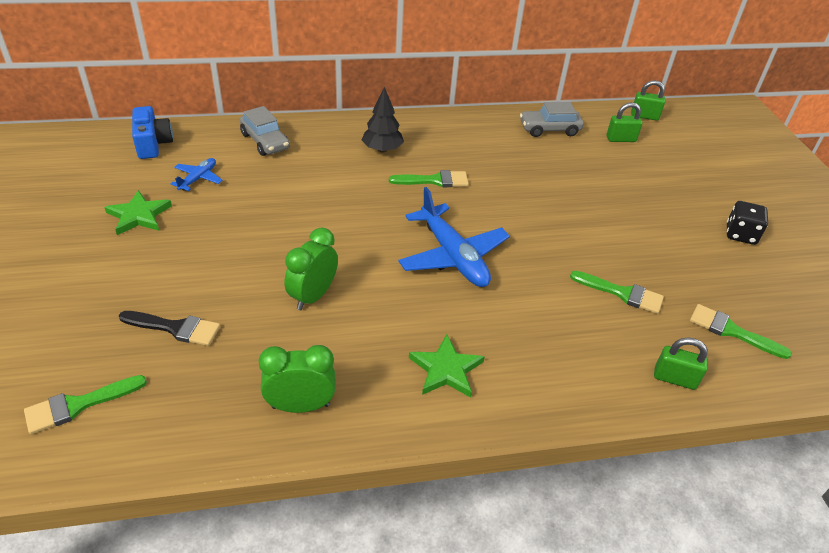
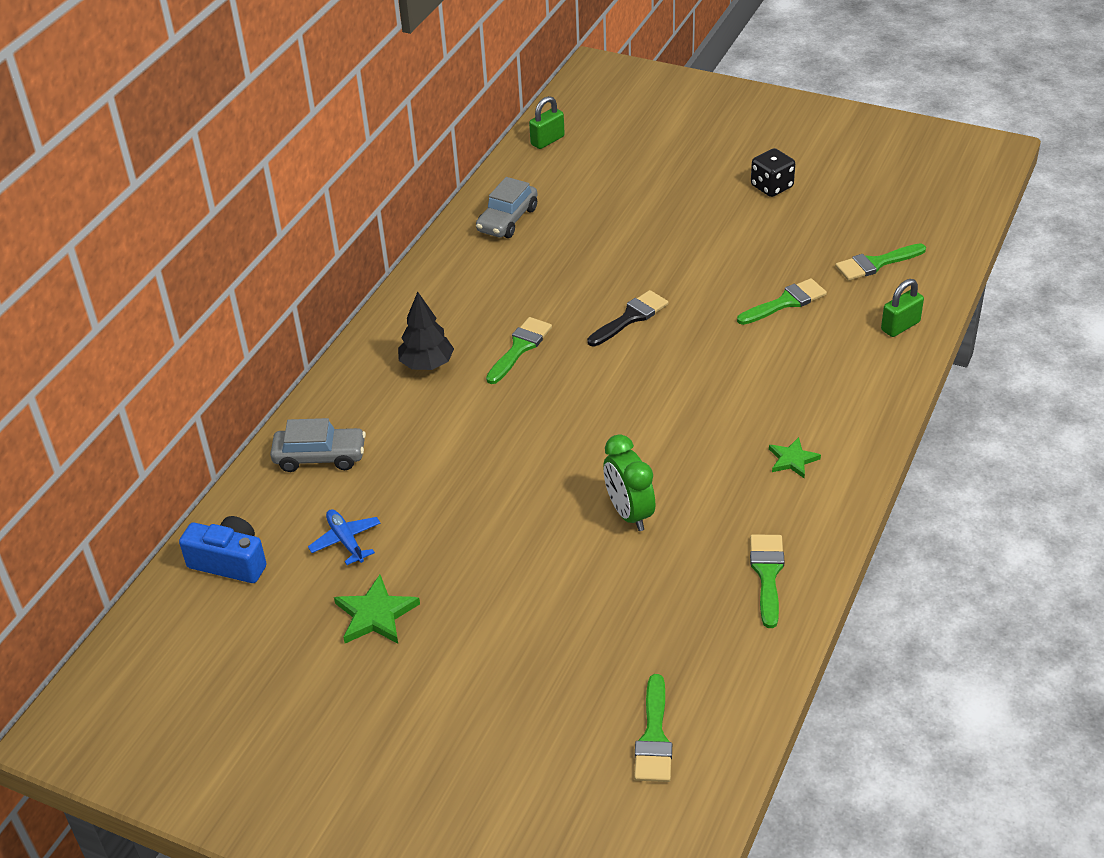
camera: 50 degrees left, 0 degrees up
(175, 328) = (597, 634): black brush -> black brush (630, 317)
(300, 406) = (767, 574): green clock -> green brush
(446, 369) = (792, 460): green star -> green star, size x0.66
(453, 256) = (650, 388): blue plane -> none
(621, 139) = (570, 179): green padlock -> none

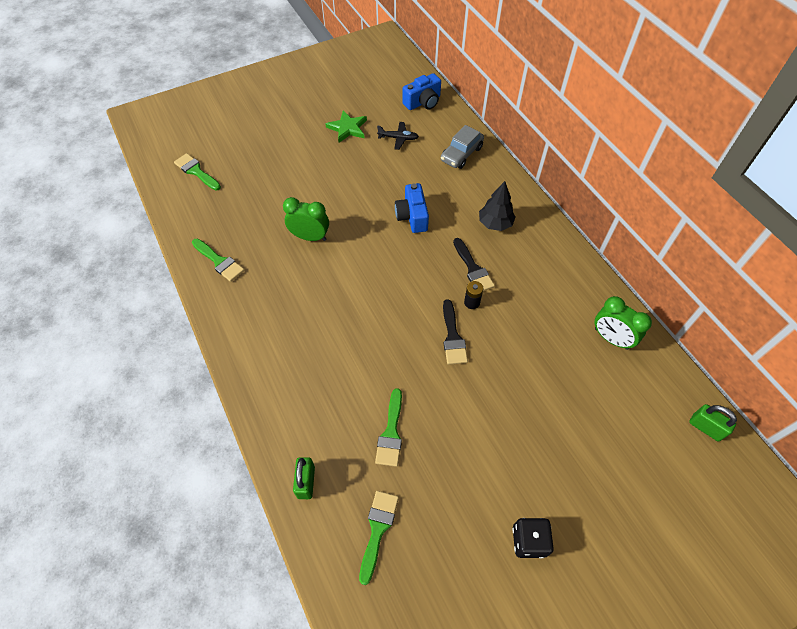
camera: 125 degrees right, 15 degrees up
(345, 541) = (398, 138): blue plane -> black plane
(490, 440) = (412, 216): none -> blue camera
(507, 220) = (611, 338): grey car -> green clock
(520, 348) = (473, 269): green brush -> black brush
(547, 140) = (705, 427): green padlock -> green padlock turned 45 degrees counterclockwise
(569, 326) = (472, 302): none -> black battery
(792, 460) = (269, 327): green star -> none

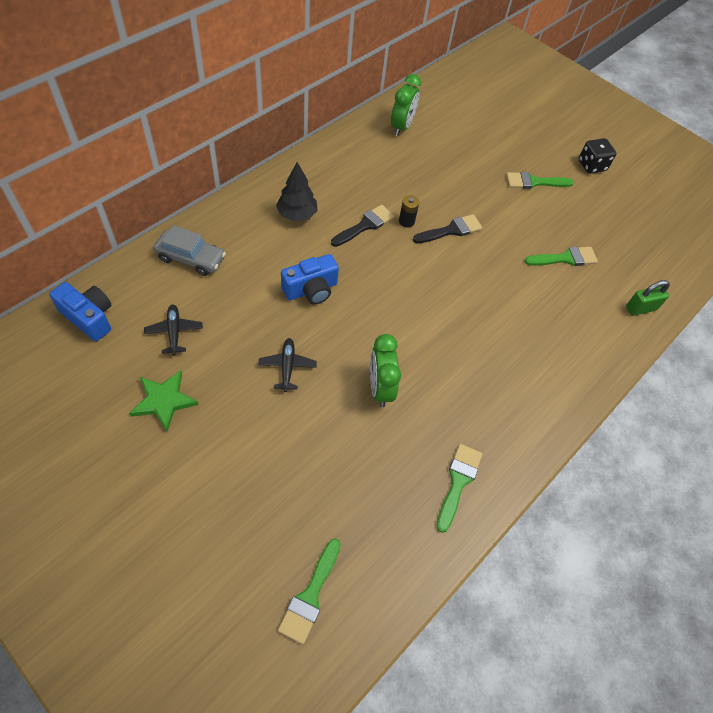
camera: 115 degrees left, 0 degrees up
(349, 189) = (287, 366): none -> black plane
(378, 529) = (642, 251): green brush -> green brush (534, 182)
(705, 427) = (454, 79): green padlock -> none

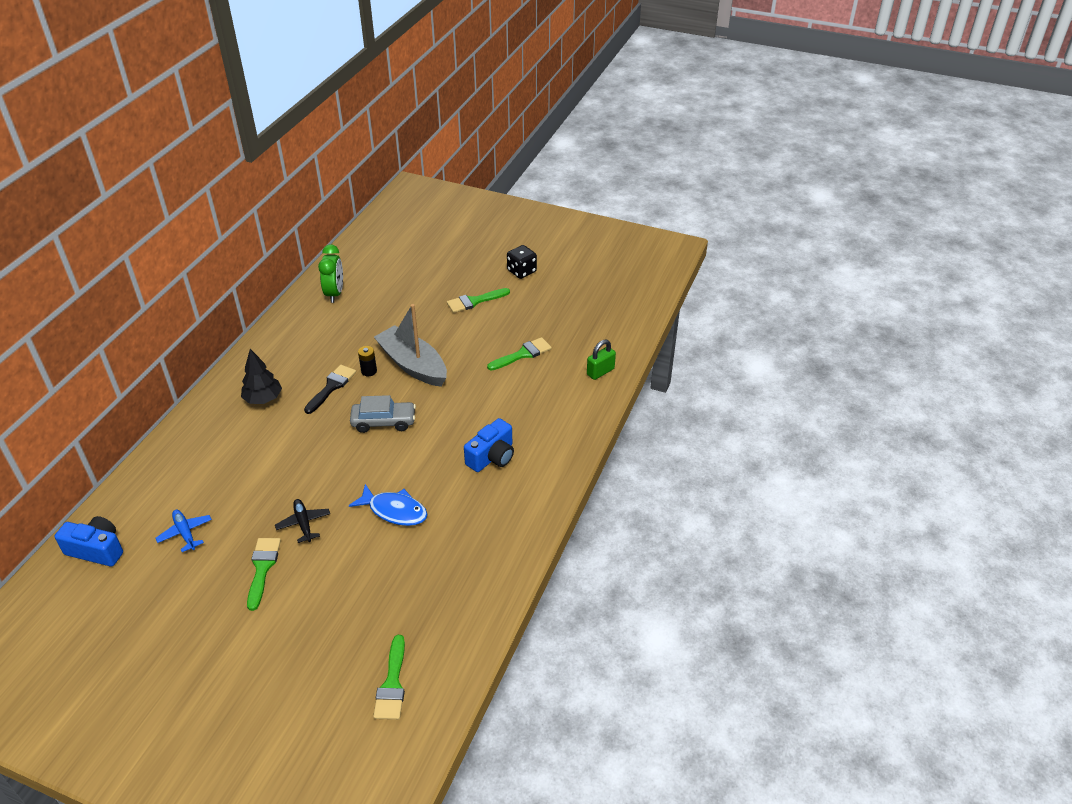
camera: 15 degrees left, 15 degrees down
(164, 401) = (199, 590): green star -> none
(174, 332) = (185, 533): black plane -> blue plane
(191, 258) = (176, 468): grey car -> grey car (384, 422)
(311, 290) = (301, 455): blue camera -> blue camera (492, 457)
(380, 388) = (394, 511): green clock -> blue fish
(451, 230) = (413, 365): black brush -> grey boat
(458, 482) = (488, 556): green brush -> green brush (262, 568)

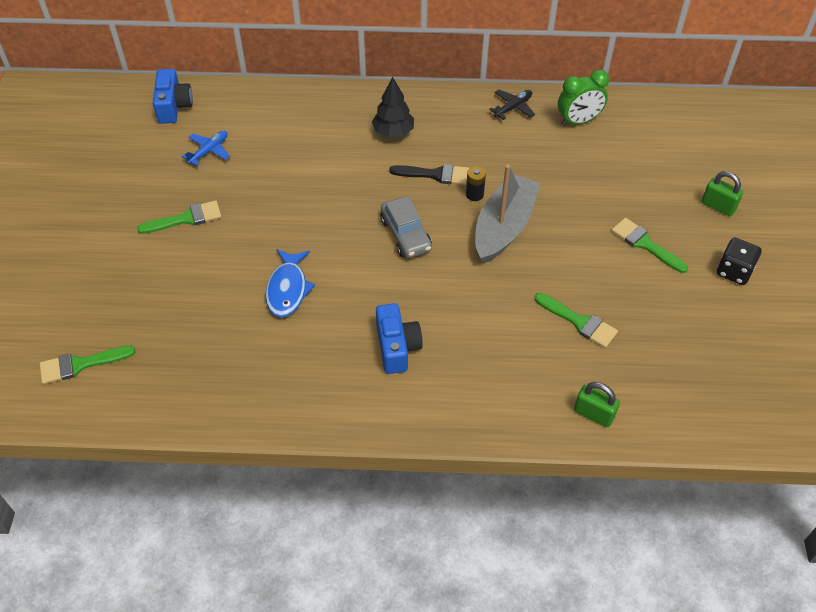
camera: 70 degrees right, 10 degrees up
(303, 523) = (247, 226): black plane -> black plane (513, 107)
(463, 258) = (718, 206): none -> green padlock
(492, 457) = (397, 347): blue camera -> blue camera turned 120 degrees counterclockwise

